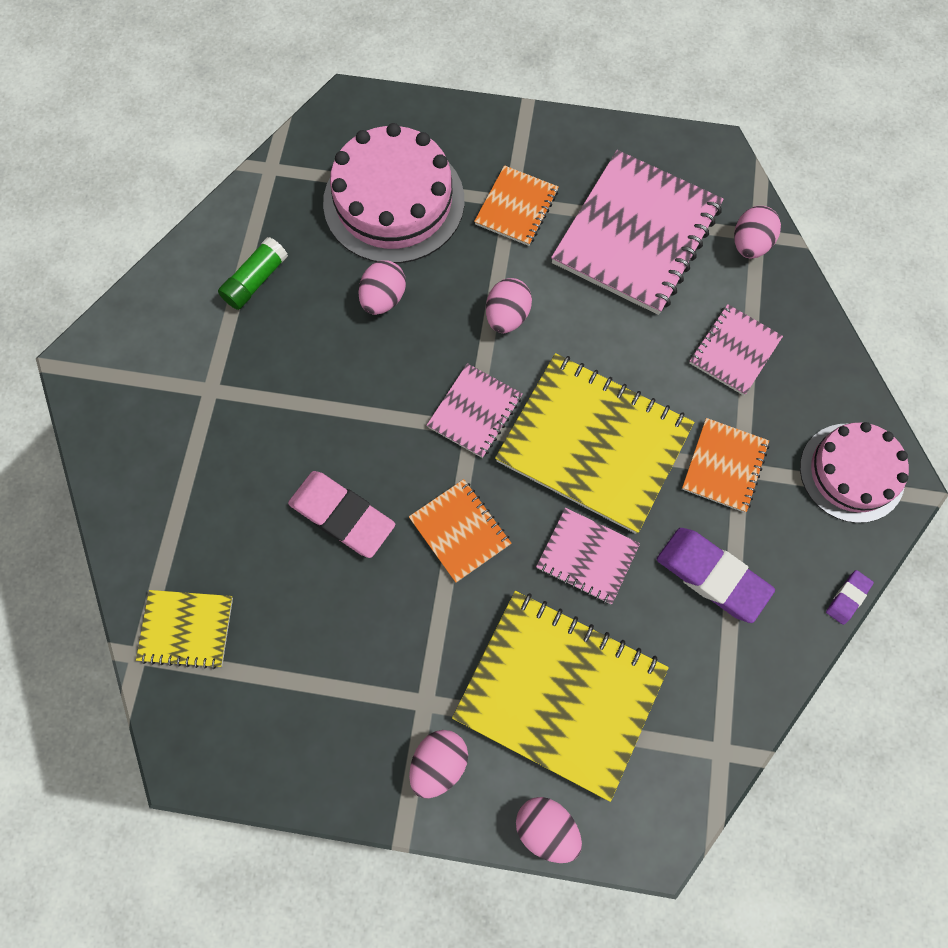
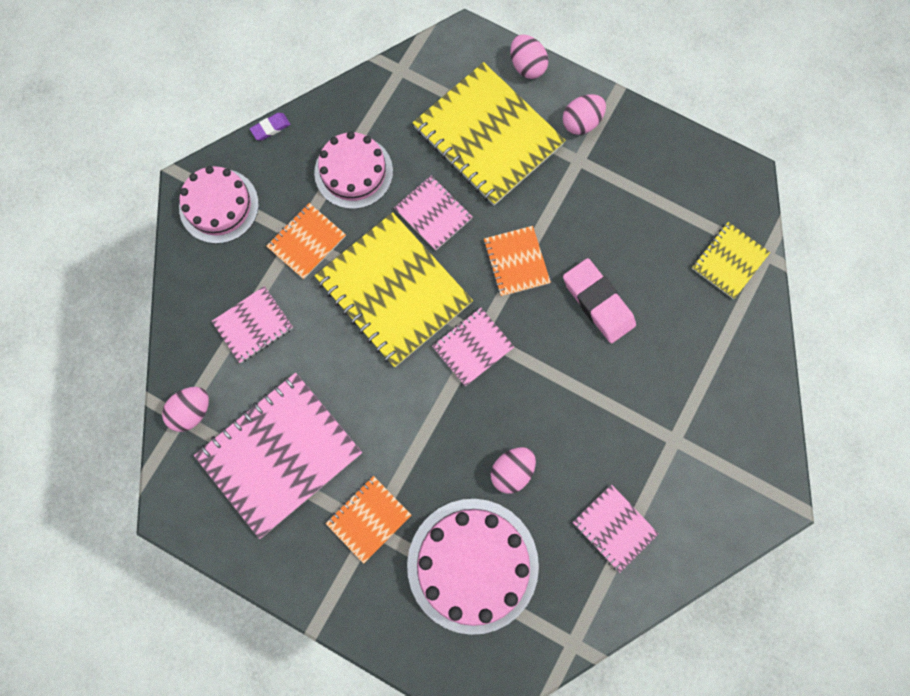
camera: 160 degrees left, 5 degrees up
(186, 629) = (729, 261): yellow notebook -> yellow notebook turned 75 degrees counterclockwise
(256, 280) = (614, 528): green glue stick -> pink notebook
(507, 316) = (417, 418): pink egg -> none
(712, 576) = (353, 172): purple eraser -> pink cake

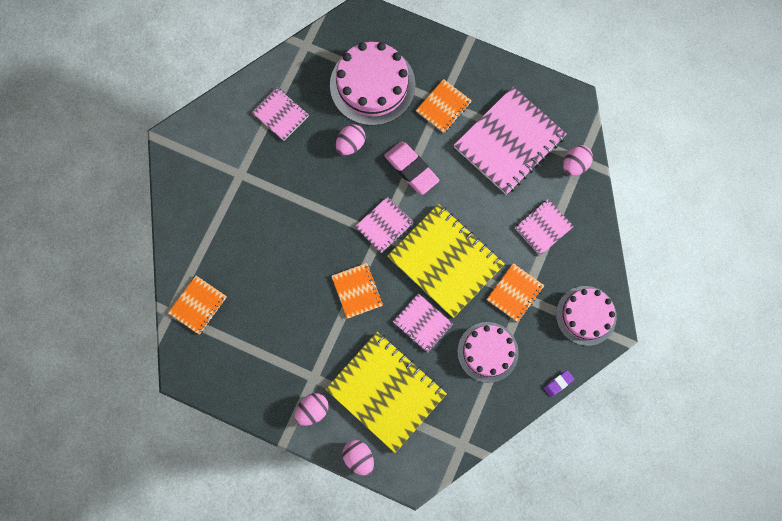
camera: 175 degrees right, 0 degrees up
(598, 302) = (295, 265): pink eraser -> pink eraser (411, 169)
(729, 261) = (198, 305): yellow notebook -> orange notebook

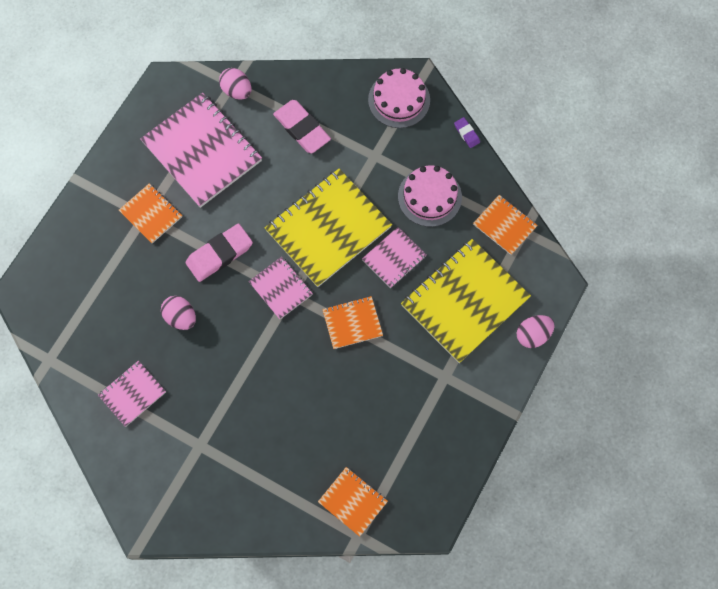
camera: 85 degrees left, 5 degrees down
(312, 410) = (480, 380): pink egg -> none
(372, 85) = (112, 288): pink cake -> none
(515, 293) = (369, 164): orange notebook -> orange notebook (504, 225)
(543, 227) = (302, 129): pink notebook -> pink eraser

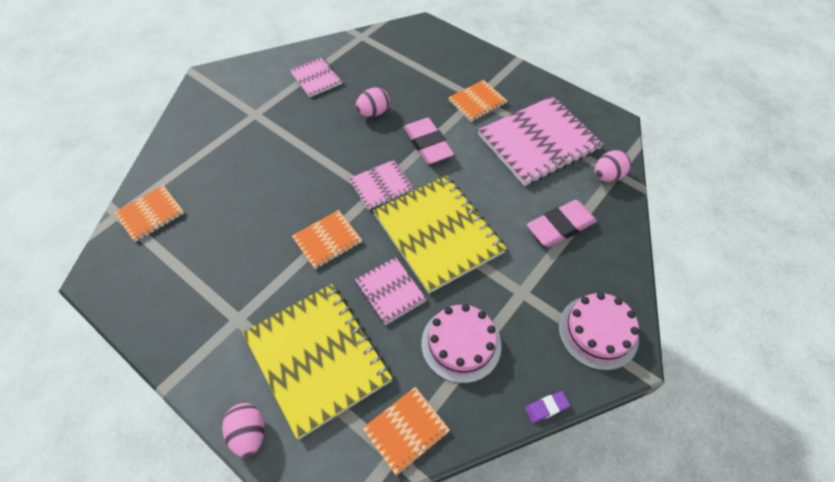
camera: 100 degrees right, 15 degrees down
(352, 323) = (327, 240): orange notebook -> orange notebook turned 60 degrees clockwise

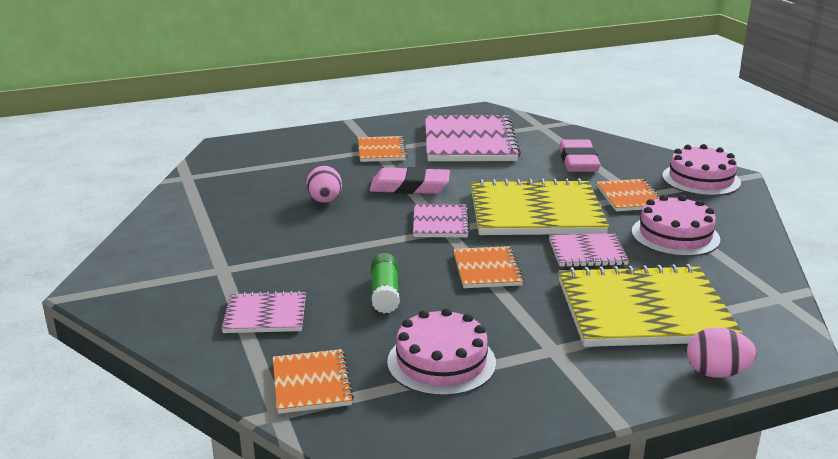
camera: 60 degrees left, 30 degrees down
(197, 264) = (441, 362): none -> pink cake
(265, 201) = (385, 293): none -> green glue stick
(316, 78) = (217, 218): pink notebook -> pink notebook (265, 315)
(406, 430) = (755, 284): orange notebook -> orange notebook (629, 197)
(546, 408) = (763, 218): purple eraser -> none
(607, 176) = (540, 129): pink egg -> none

